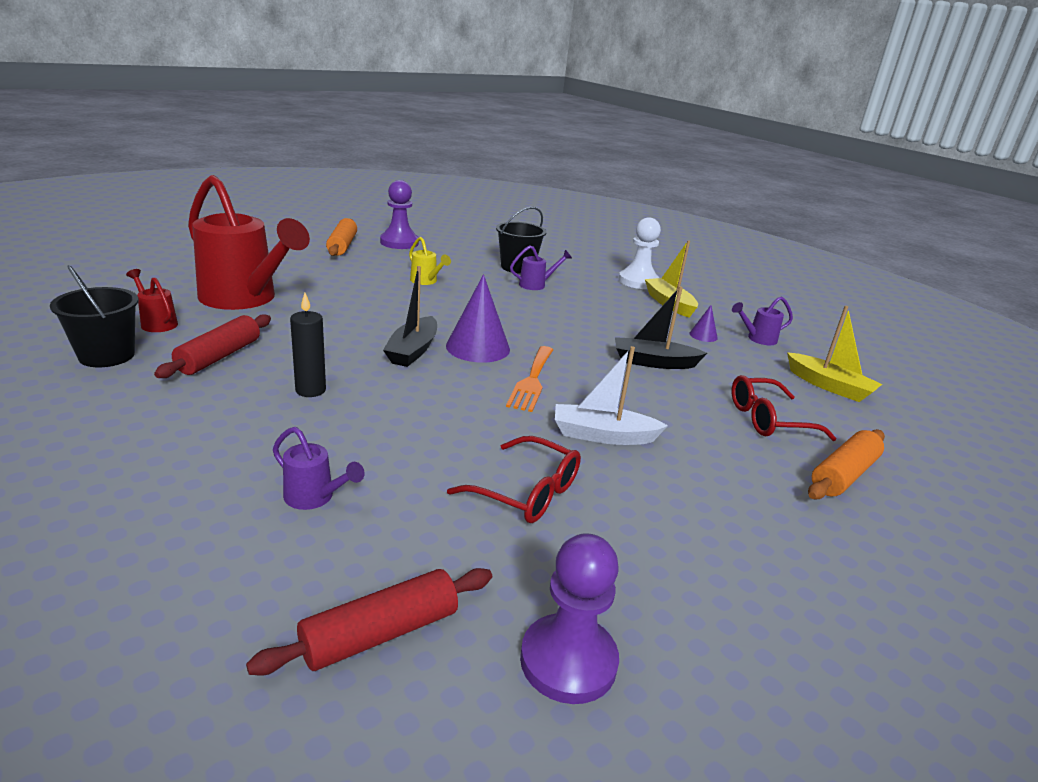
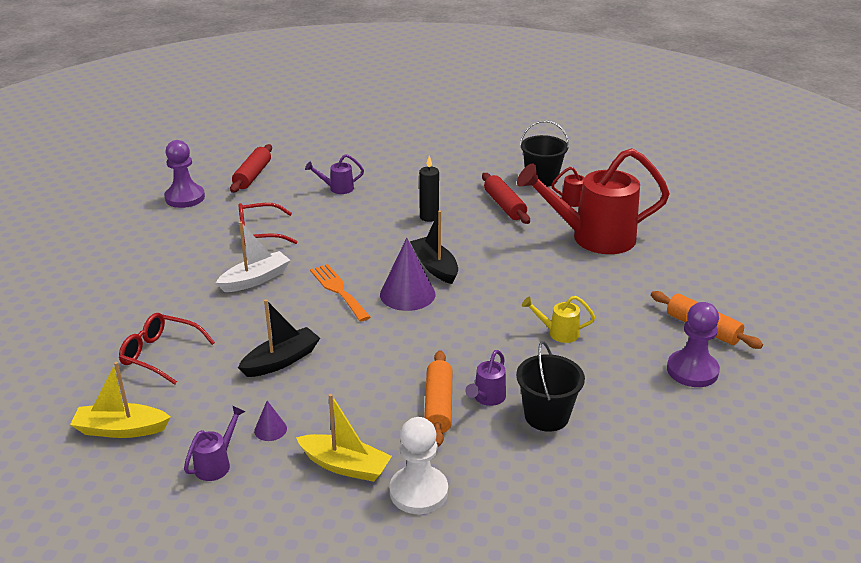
camera: 140 degrees right, 5 degrees up
(768, 419) = (160, 354): red glasses -> red glasses turned 105 degrees counterclockwise
(843, 475) = (93, 336): orange rolling pin -> orange rolling pin (438, 405)

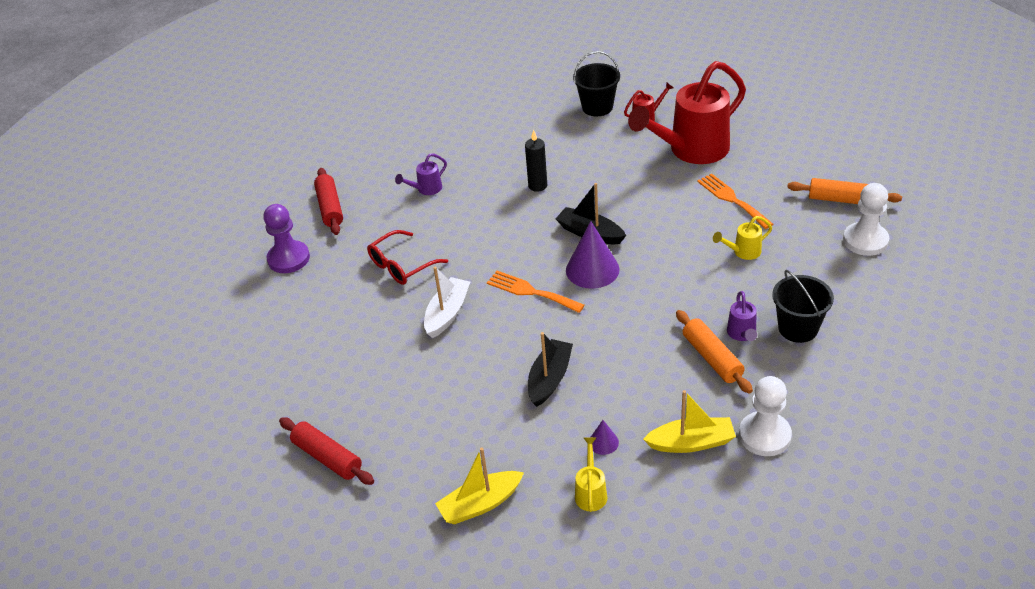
camera: 25 degrees left, 10 degrees up
(160, 354) = (439, 422): red glasses -> none
(216, 464) = (591, 492): purple watering can -> yellow watering can
(504, 205) = (591, 147): red rolling pin -> red rolling pin (327, 457)
(591, 288) = (732, 199): none -> orange fork
(692, 370) = (865, 240): purple pawn -> white pawn

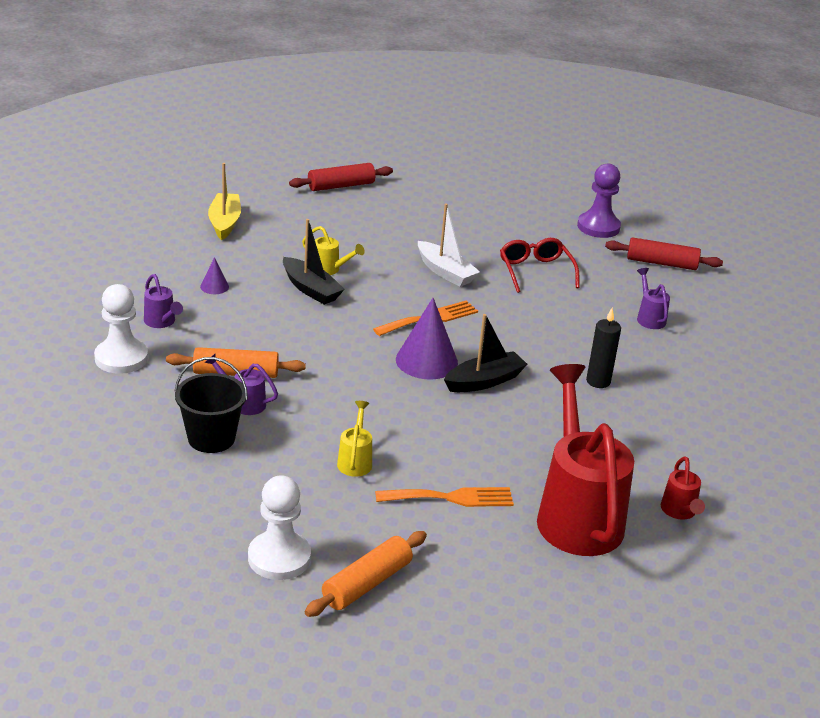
camera: 110 degrees right, 10 degrees down
(591, 492) = (176, 264): yellow watering can -> yellow watering can (329, 269)
(597, 107) = (734, 483): black bucket -> none
(691, 443) = (161, 322): yellow boat -> purple watering can

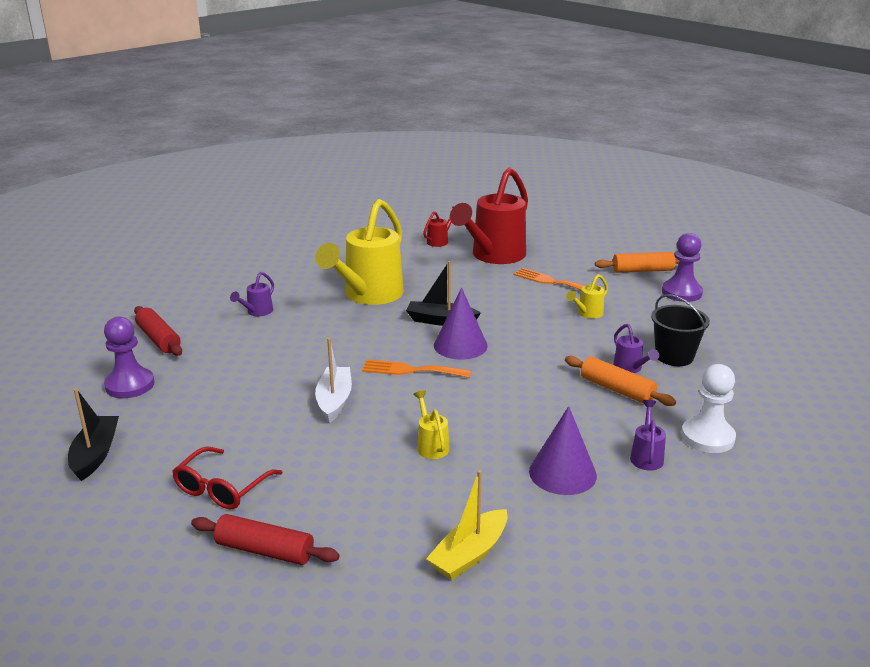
camera: 135 degrees left, 5 degrees down
(214, 286) = (562, 473): purple cone -> purple cone, size x2.06
(279, 558) = (681, 292): white pawn -> purple pawn
(310, 289) = (474, 433): black boat -> black boat (95, 454)
(535, 271) = (262, 371): red glasses -> red glasses (222, 488)
(598, 381) = (369, 295): black candle -> yellow watering can

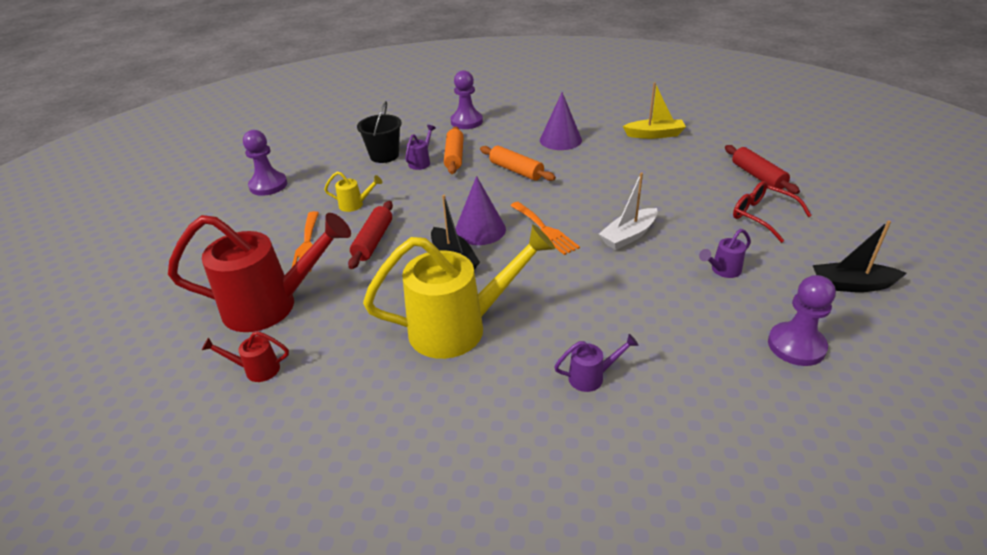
camera: 130 degrees left, 10 degrees up
(95, 454) = (852, 285): black boat -> black boat turned 45 degrees clockwise
(159, 339) = (733, 401): red rolling pin -> red rolling pin (373, 241)
(222, 488) = (762, 216): red glasses -> red glasses turned 120 degrees counterclockwise
(431, 445) = (605, 180): yellow watering can -> none
(642, 270) = (234, 215): orange rolling pin -> orange rolling pin (516, 170)
(646, 456) = (509, 128): purple watering can -> purple watering can (722, 270)
(707, 437) = (466, 122): white pawn -> purple pawn

